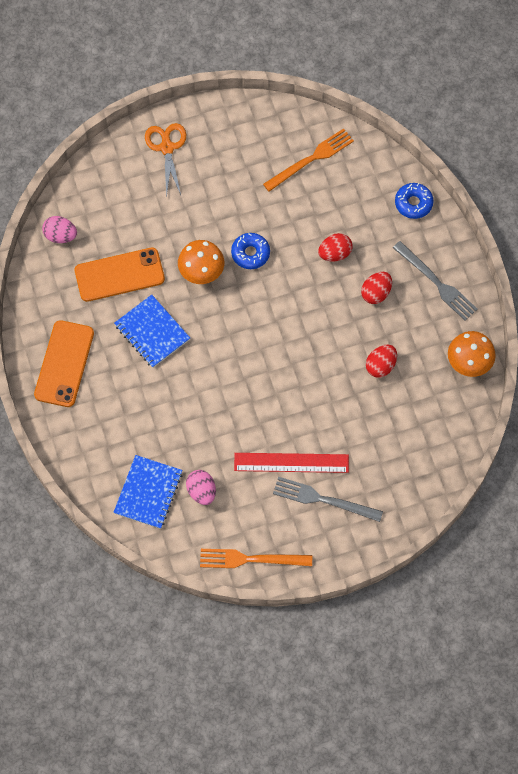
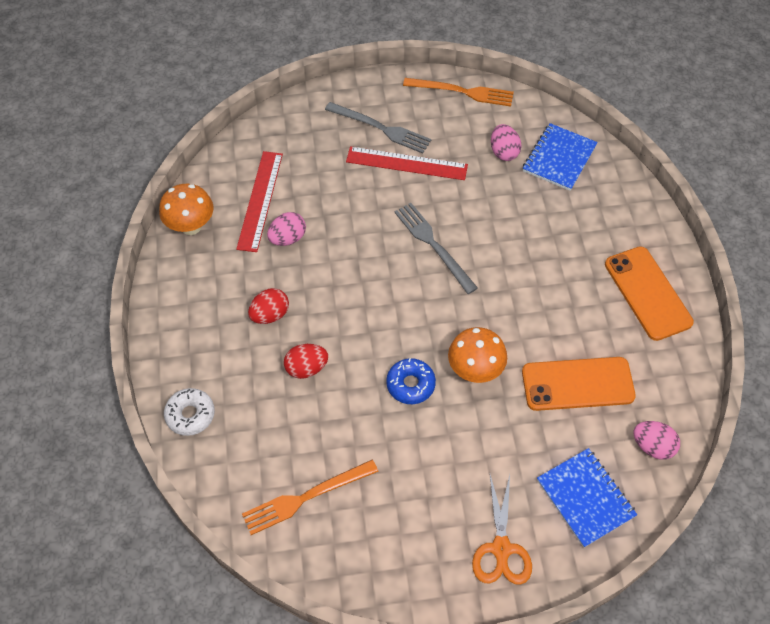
camera: 170 degrees left, 10 degrees down
(64, 364) = (647, 293): orange phone -> orange phone turned 45 degrees counterclockwise
(152, 332) = (542, 312): blue notebook -> blue notebook (585, 498)
(380, 366) = (288, 238): red egg -> pink egg
(413, 203) = (190, 415): blue donut -> white donut
(416, 400) = (260, 200): none -> red ruler
(436, 283) = (196, 315): grey fork -> grey fork (433, 245)

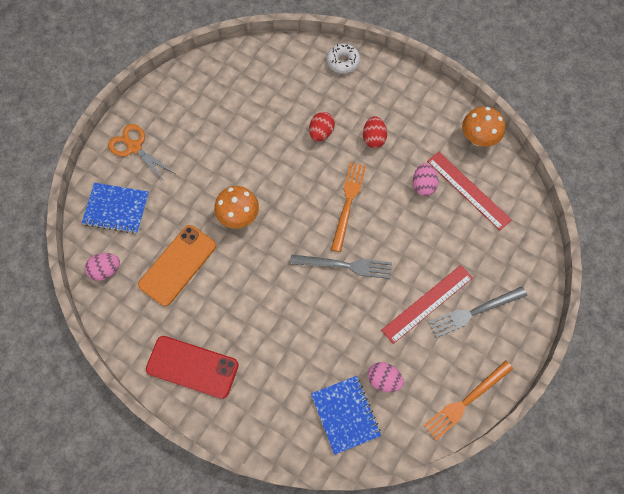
camera: 130 degrees right, 10 degrees up
(306, 497) = (247, 82): orange fork -> orange fork (348, 203)
(410, 384) = (262, 176): blue donut -> none
(647, 293) = (192, 367): orange phone -> red phone

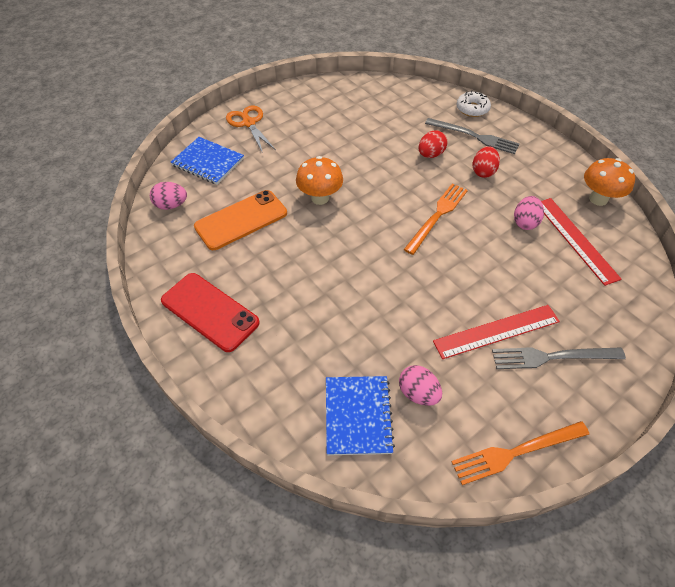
camera: 20 degrees right, 15 degrees down
(345, 265) = (413, 268): grey fork -> grey fork (474, 136)

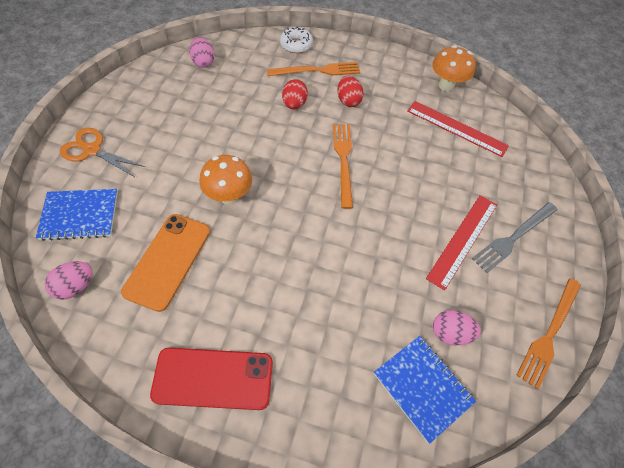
camera: 40 degrees left, 5 degrees up
(474, 136) = (317, 71): grey fork -> orange fork
(525, 222) = (412, 132): pink egg -> pink egg (203, 62)

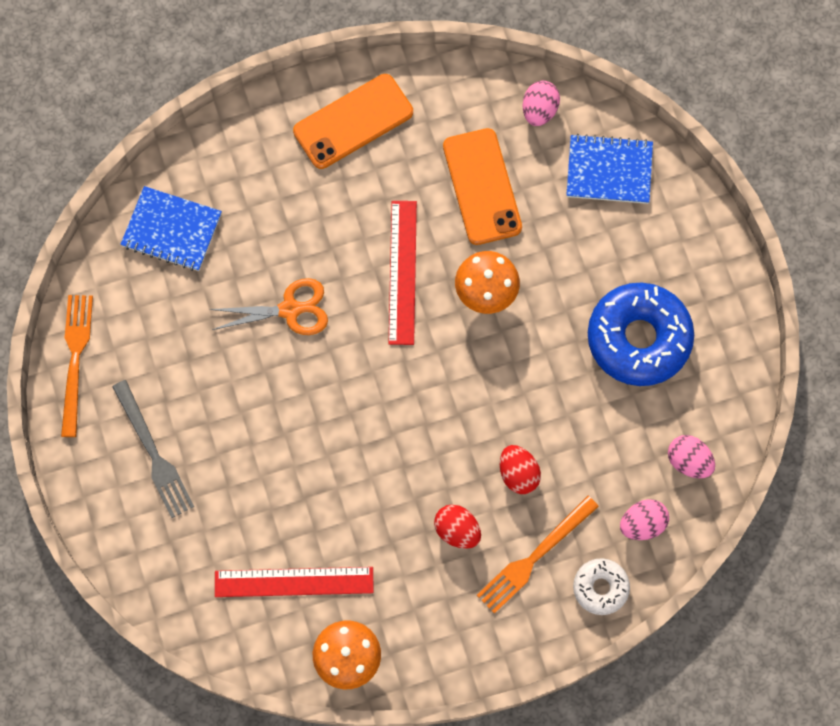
camera: 150 degrees right, 15 degrees up
(80, 215) = (609, 170): blue notebook -> blue notebook turned 45 degrees clockwise
(92, 150) = (678, 244): orange scissors -> orange scissors (290, 309)
(168, 121) = (638, 338): none -> blue donut
(213, 378) = (353, 121): red phone -> orange phone
(343, 160) = (399, 428): orange fork -> none
(450, 333) = (171, 296): pink egg -> pink egg (642, 524)
(463, 240) = (207, 411): red ruler -> red ruler (402, 272)
(513, 237) = (153, 453): grey fork -> grey fork turned 135 degrees clockwise

